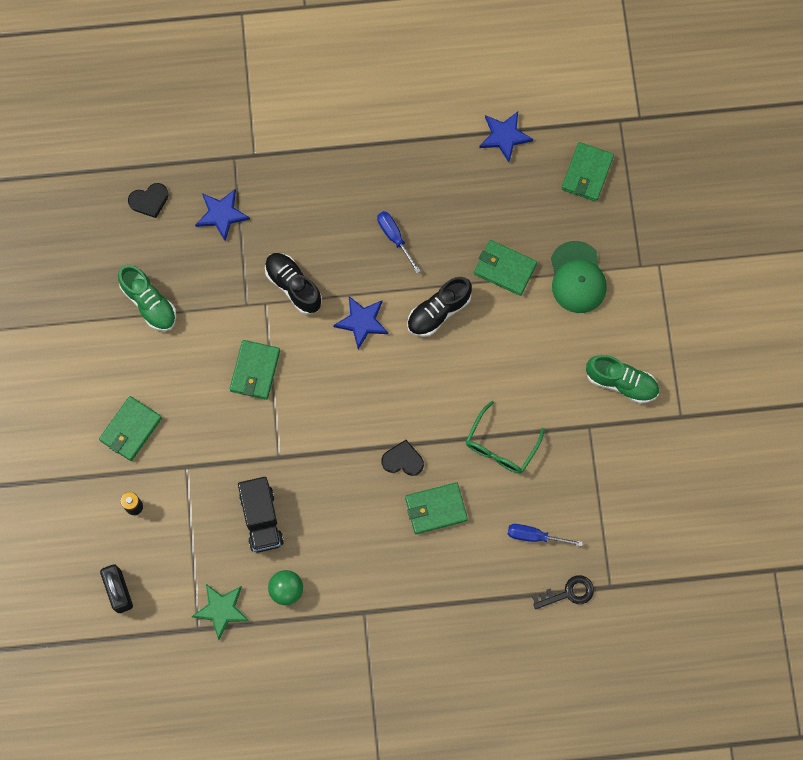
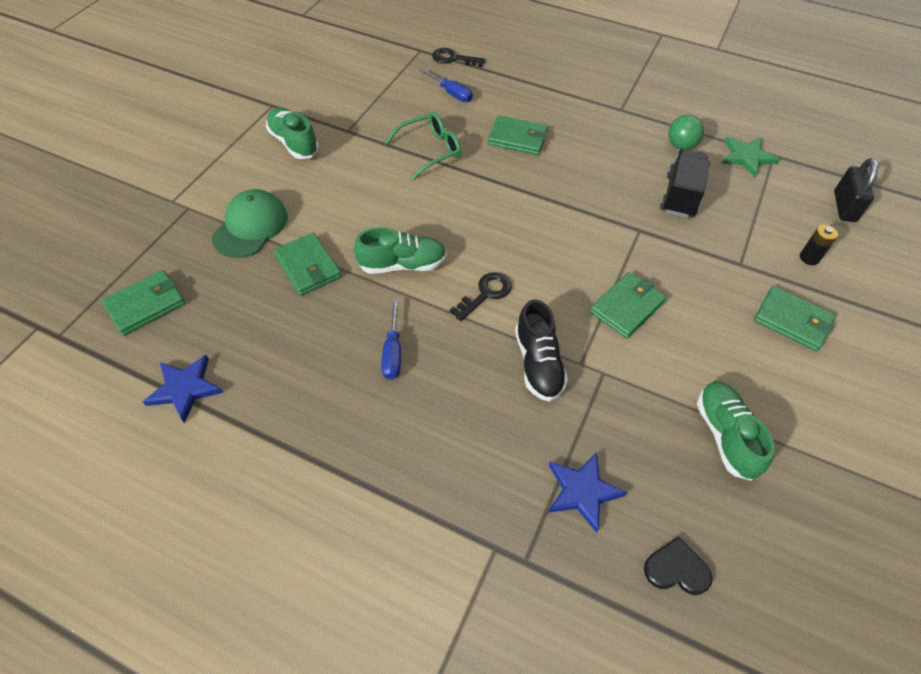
camera: 150 degrees left, 20 degrees down
(131, 429) = (792, 321): green wallet -> green wallet turned 60 degrees clockwise
(362, 322) = (485, 294): blue star -> black key
(403, 460) = (522, 178): black heart -> none
(438, 311) = (402, 264): black shoe -> green shoe

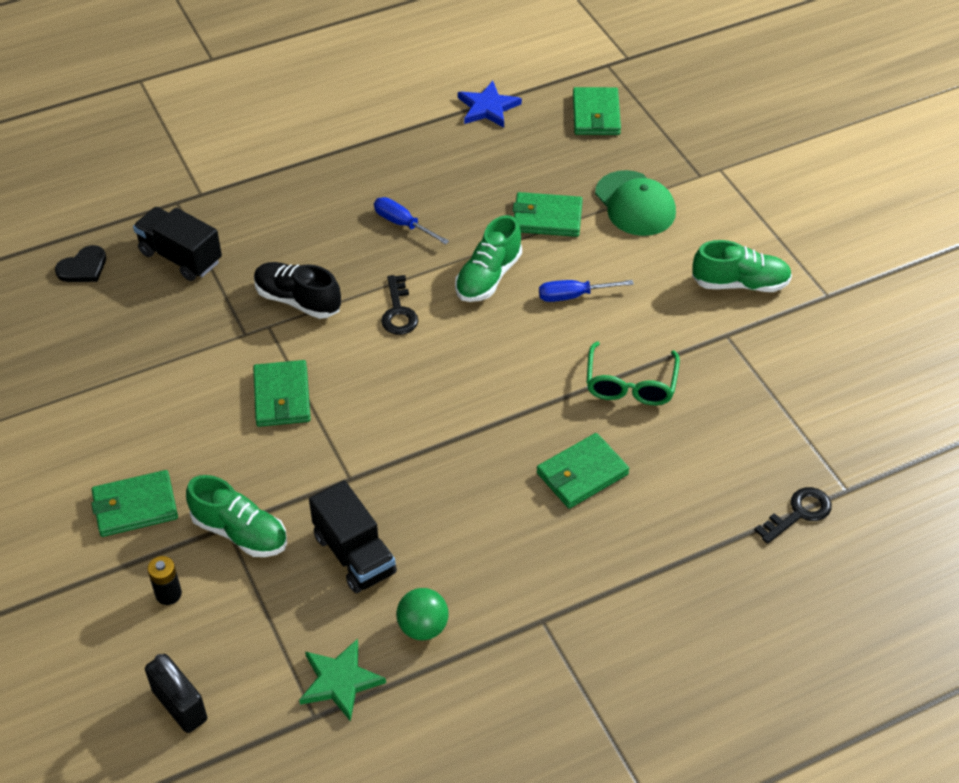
camera: 130 degrees right, 5 degrees down
(451, 93) = (722, 465): blue screwdriver -> blue screwdriver (573, 296)
(582, 491) = (180, 257): blue star -> black truck
(725, 435) = (116, 366): green shoe -> green shoe (240, 532)

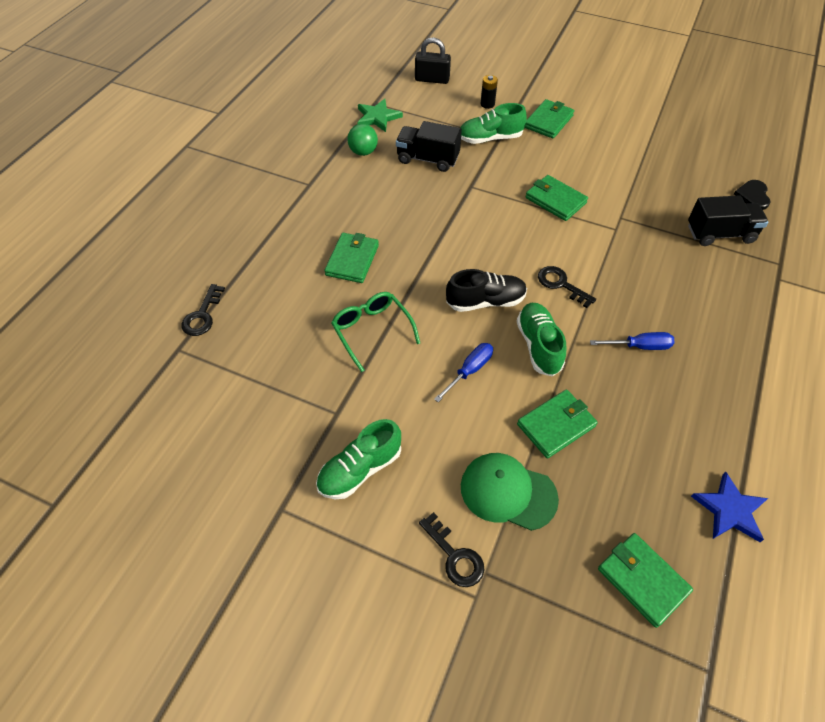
camera: 140 degrees right, 5 degrees up
(298, 300) = (623, 253): black shoe -> black shoe (485, 301)
(713, 195) = (455, 556): none -> black key

